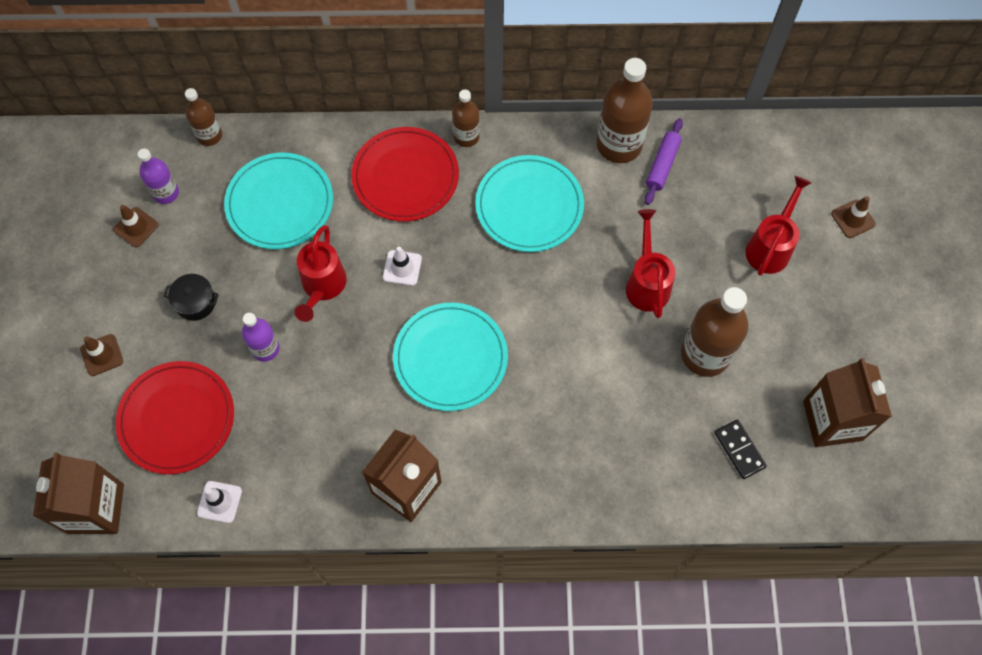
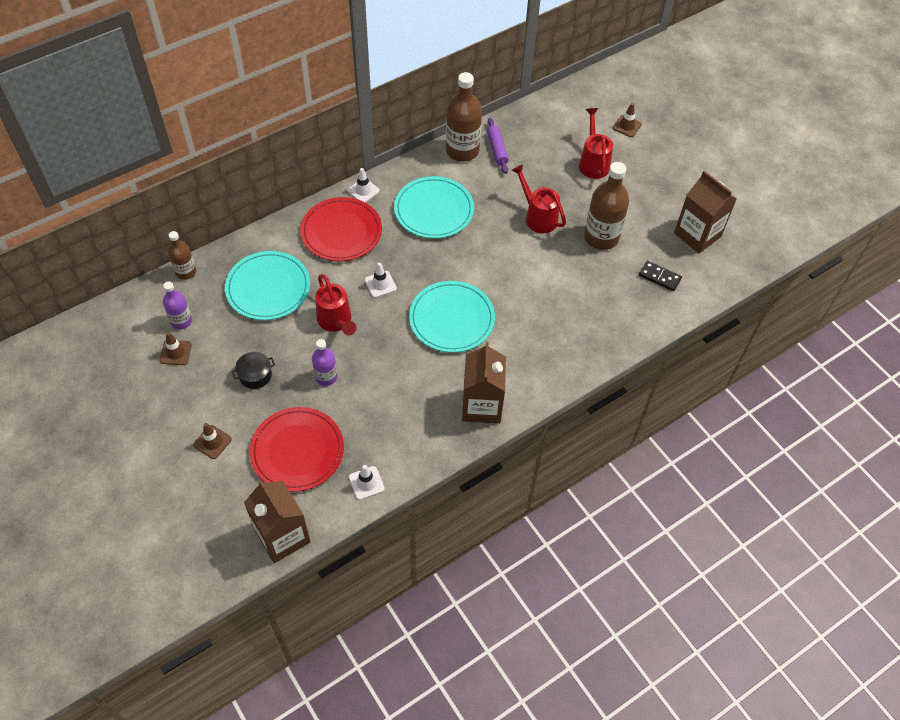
camera: 35 degrees left, 10 degrees down
(466, 137) = (363, 191): brown bottle -> white traffic cone

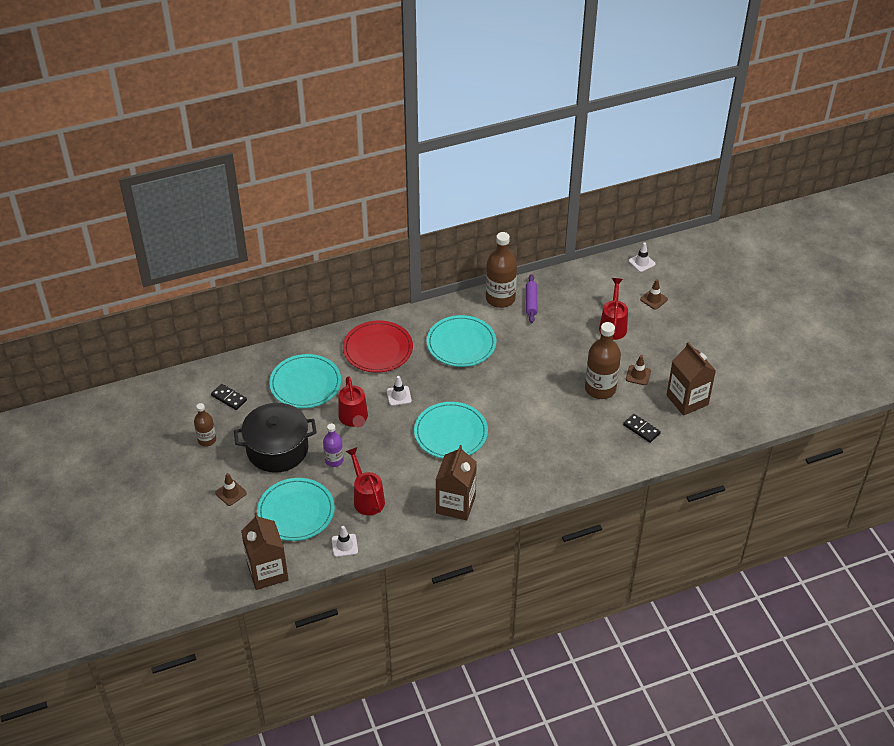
camera: 15 degrees right, 10 degrees down
(175, 352) = (218, 421): brown traffic cone -> brown traffic cone (638, 375)
(181, 321) = (229, 398): purple bottle -> black domino
(186, 272) = (242, 360): brown bottle -> brown bottle (207, 440)
(255, 375) = (277, 449): black pot -> black pot, size x2.28
(297, 451) = (296, 511): red plate -> turquoise plate
(363, 191) = (405, 319): white traffic cone -> white traffic cone (641, 262)
(538, 217) = (550, 363): red watering can -> red watering can (367, 498)

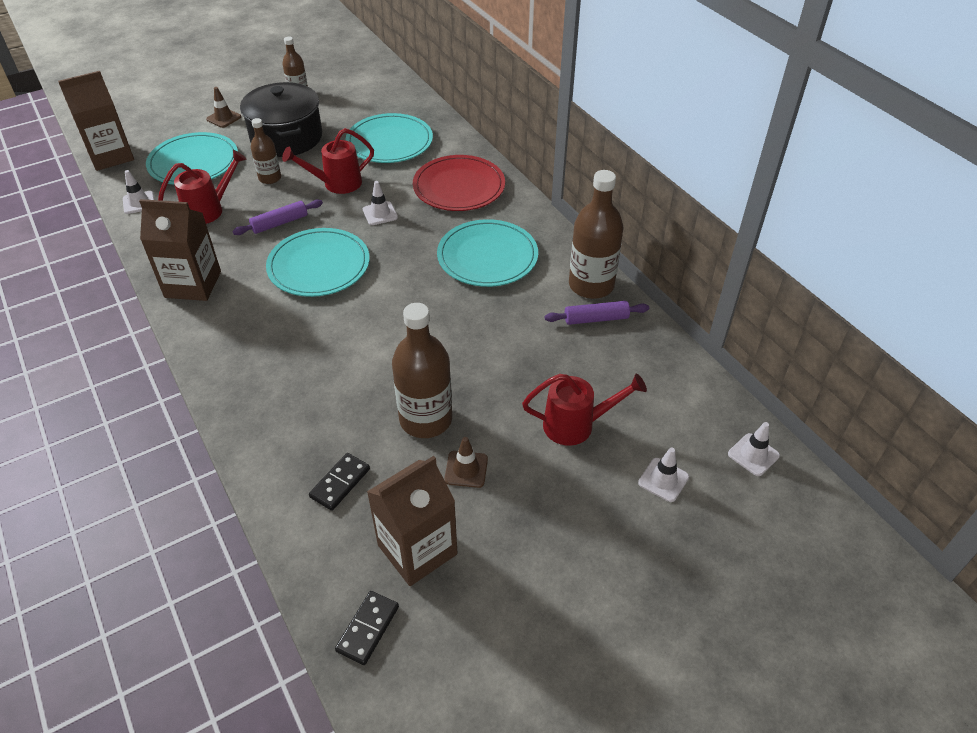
camera: 80 degrees right, 0 degrees up
(229, 398) = (360, 97): black domino -> black domino (368, 629)
(334, 460) = (270, 178): purple bottle -> brown bottle
(395, 454) = (280, 223): none -> purple rolling pin
(653, 299) = (663, 480): brown traffic cone -> white traffic cone

